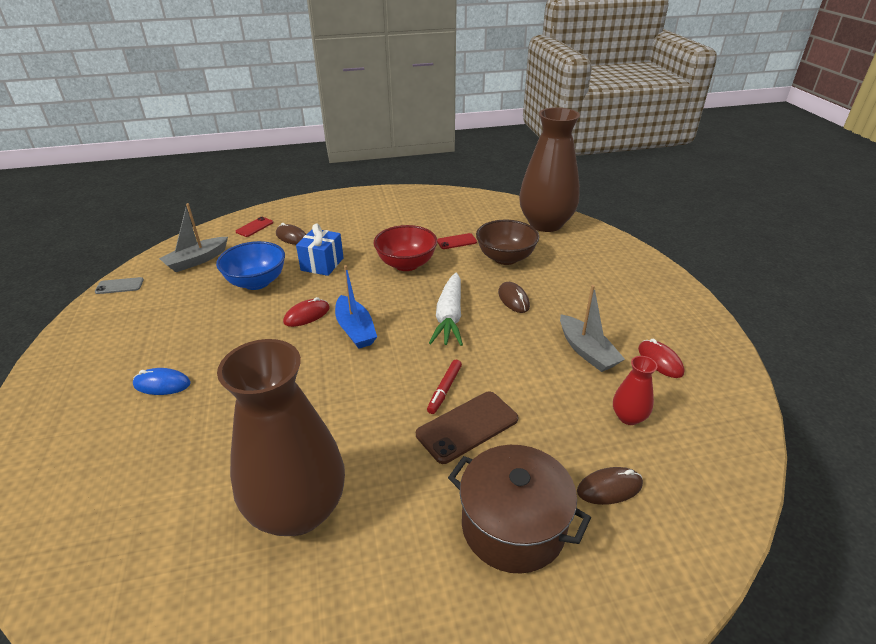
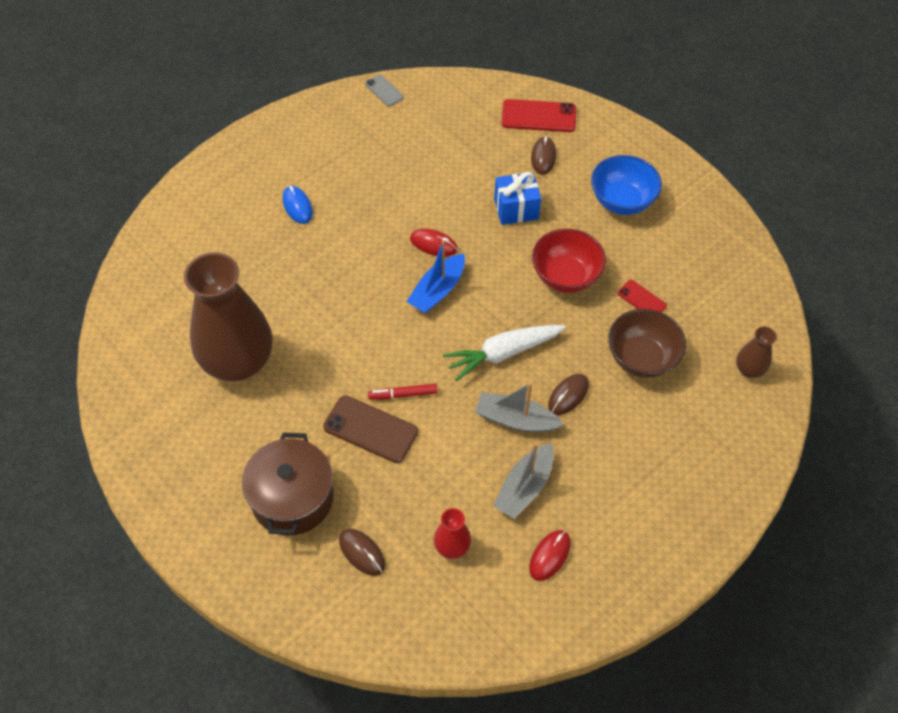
camera: 60 degrees right, 20 degrees up
(196, 260) = (454, 113): grey boat -> grey boat (515, 420)
(254, 227) = (538, 116): red phone -> red phone, size x1.75
(256, 282) = (453, 178): blue bowl -> blue bowl (622, 201)
(545, 224) = (749, 369): brown vase -> brown vase, size x0.43

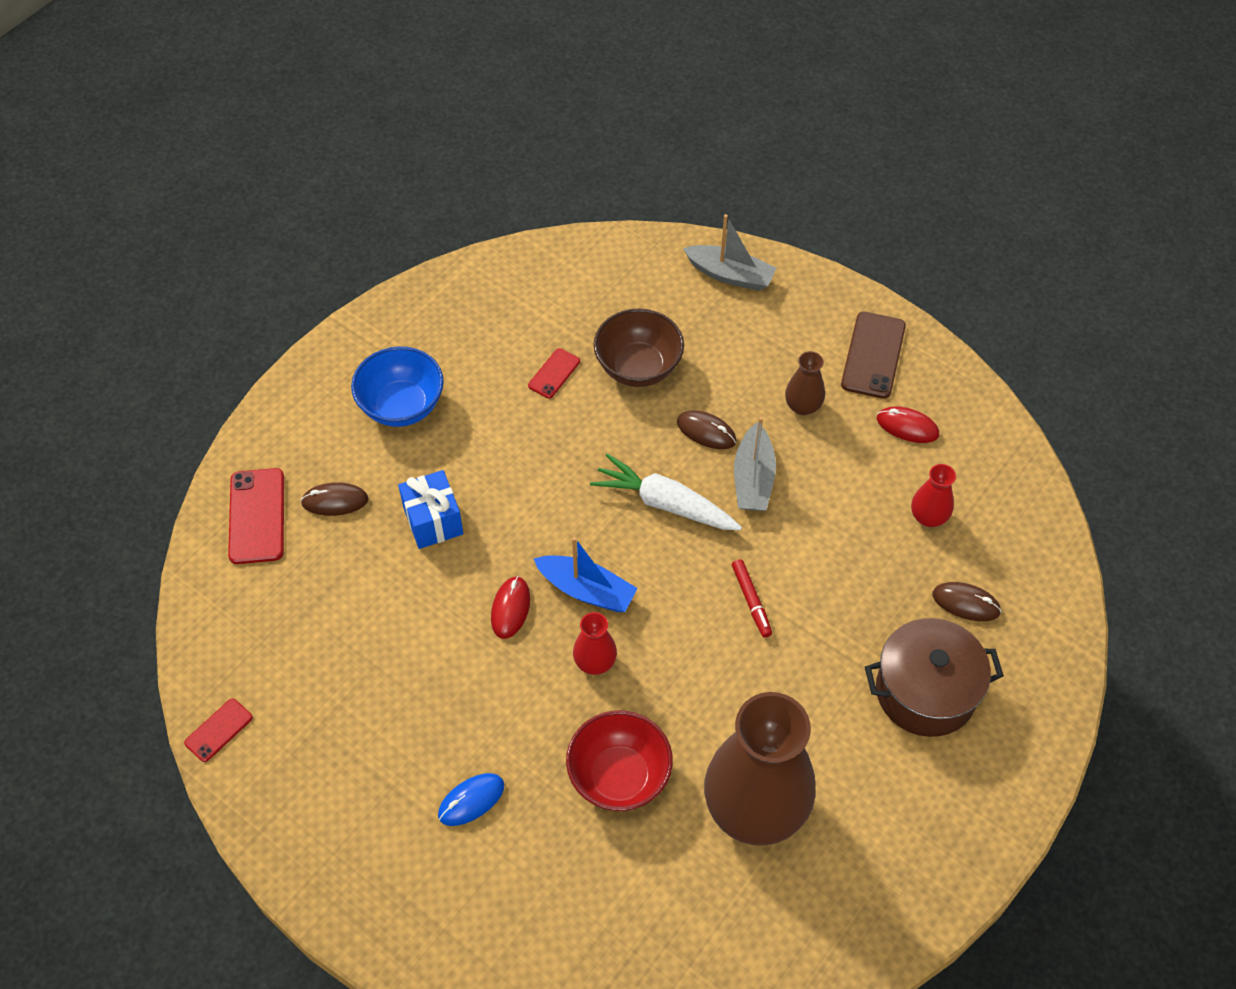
camera: 100 degrees left, 0 degrees up
(362, 552) = (966, 603): brown mouse -> brown mouse turned 75 degrees clockwise
(370, 429) = (809, 626): brown phone -> brown phone (873, 355)
(378, 287) = (595, 662): none -> red vase
(384, 90) = (218, 730): grey phone -> red phone
(503, 353) = (665, 503): white carrot -> white carrot turned 150 degrees clockwise
(524, 487) = (836, 459): grey boat -> grey boat (730, 275)
(565, 276) = (535, 453): red bowl -> red bowl (619, 776)
(749, 369) = (629, 271): brown vase -> brown vase (803, 406)

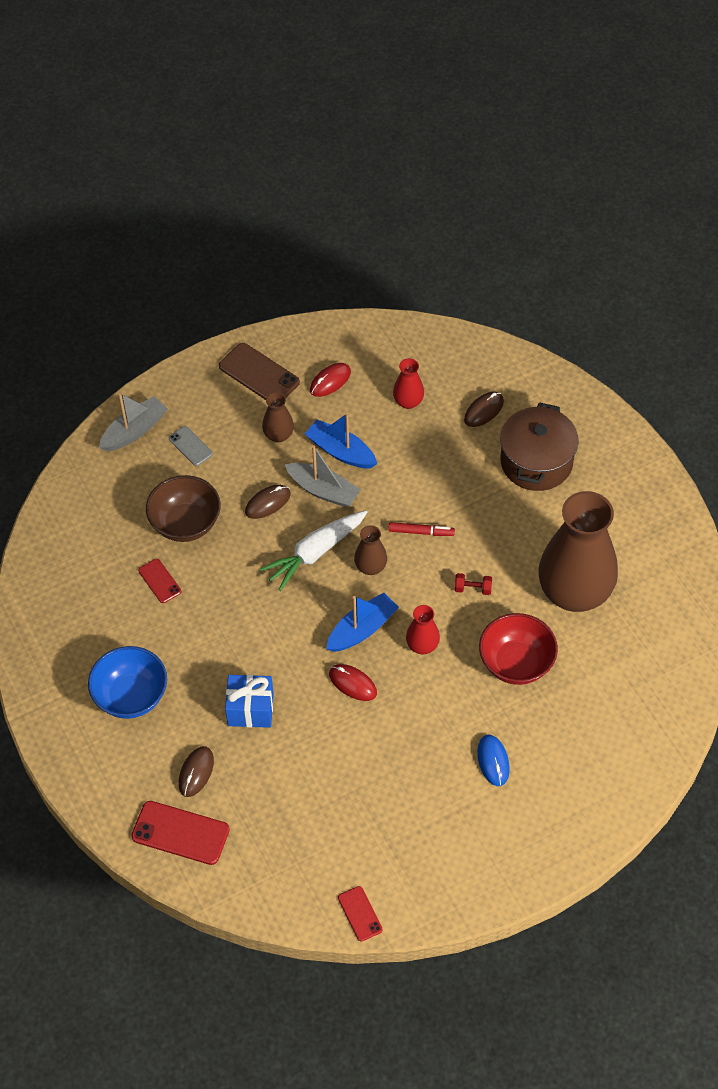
camera: 65 degrees left, 0 degrees up
(675, 567) = (370, 567): none -> brown vase
(701, 687) = (473, 588): none -> red dumbbell
(740, 331) = (190, 446): none -> grey phone
(816, 475) = (340, 451): none -> blue boat

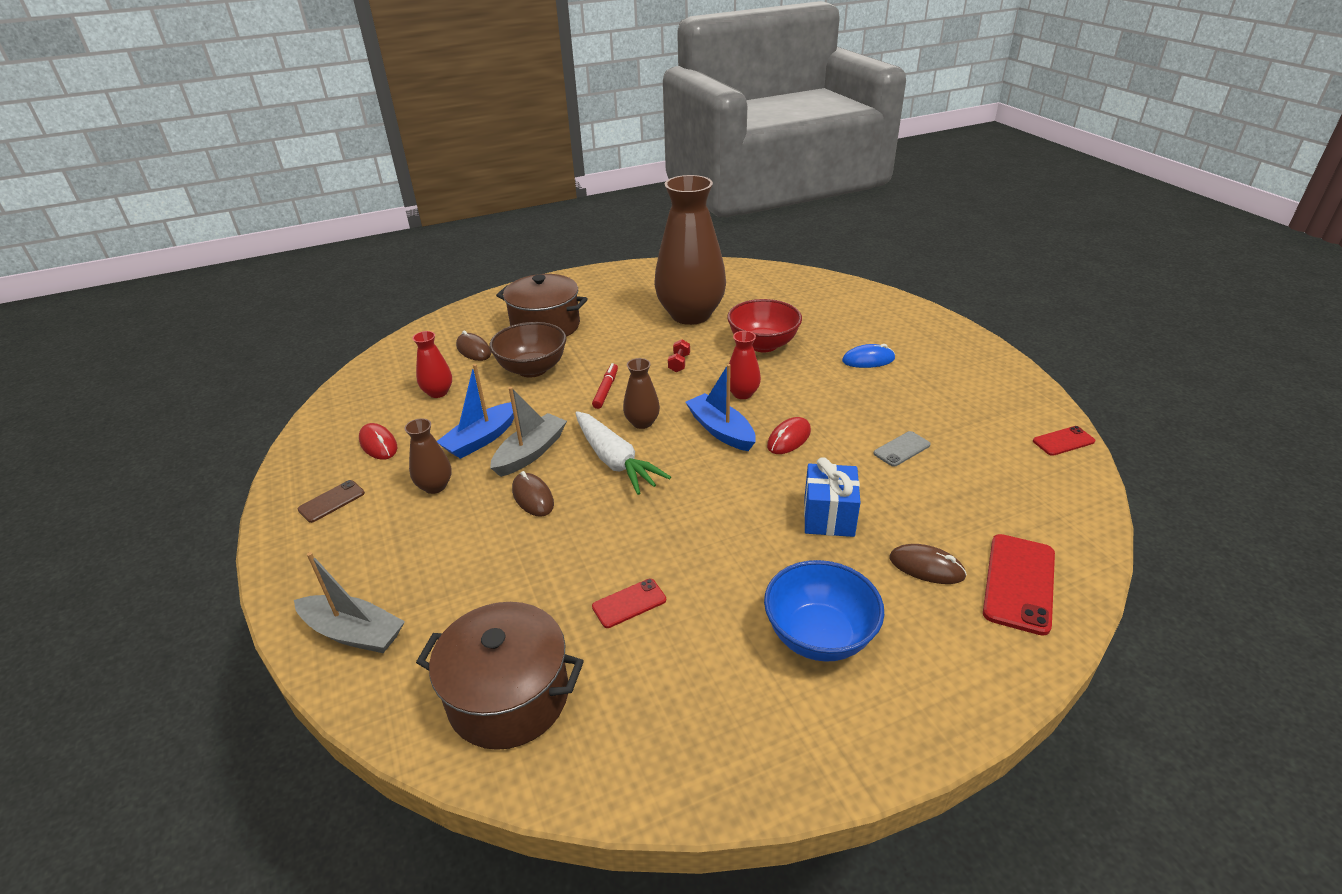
camera: 85 degrees left, 20 degrees down
(86, 526) = (508, 696): none -> brown pot
(134, 431) = (354, 633): grey boat -> grey boat turned 150 degrees clockwise
(186, 523) = (540, 575): brown bowl -> brown bowl (532, 369)
(190, 446) = (412, 569): grey phone -> grey phone (901, 449)
(259, 374) = (331, 501): brown phone -> brown phone, size x0.57

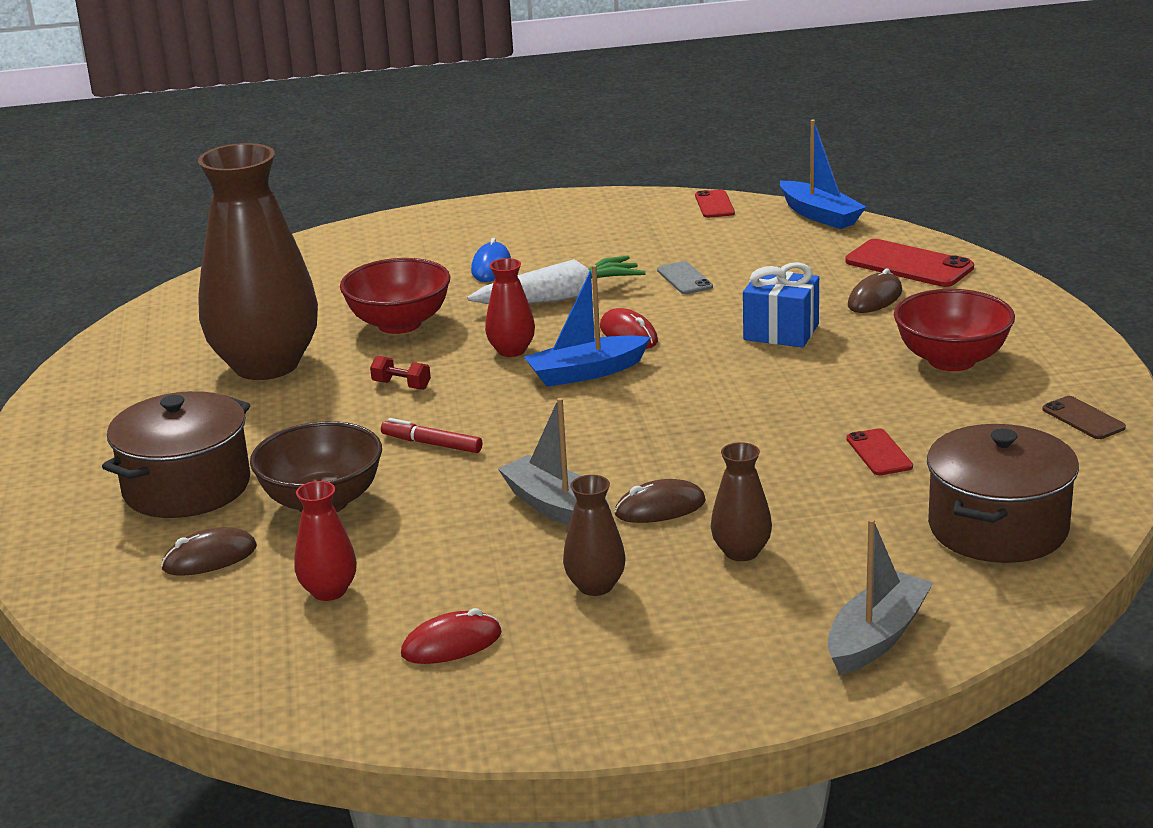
camera: 75 degrees left, 10 degrees down
(331, 501) = (587, 679): brown phone -> brown phone (1083, 418)
(481, 439) = (496, 548): blue boat -> blue boat (820, 215)
(615, 461) = (611, 447): white carrot -> white carrot (559, 297)
(642, 422) = (534, 422): brown vase -> brown vase (741, 552)
(819, 636) = (951, 360): blue bowl -> red bowl

